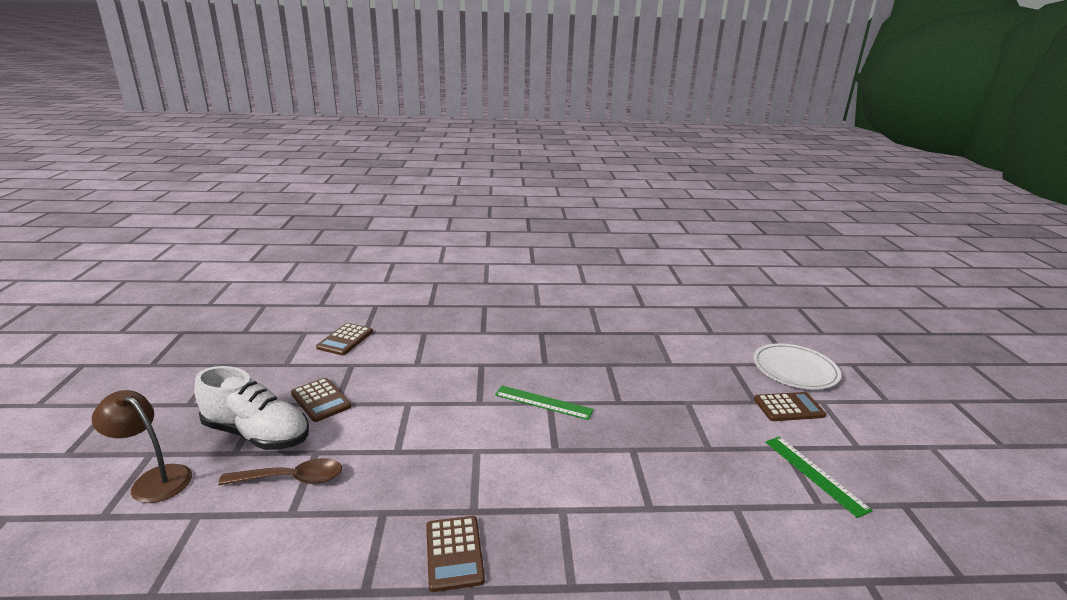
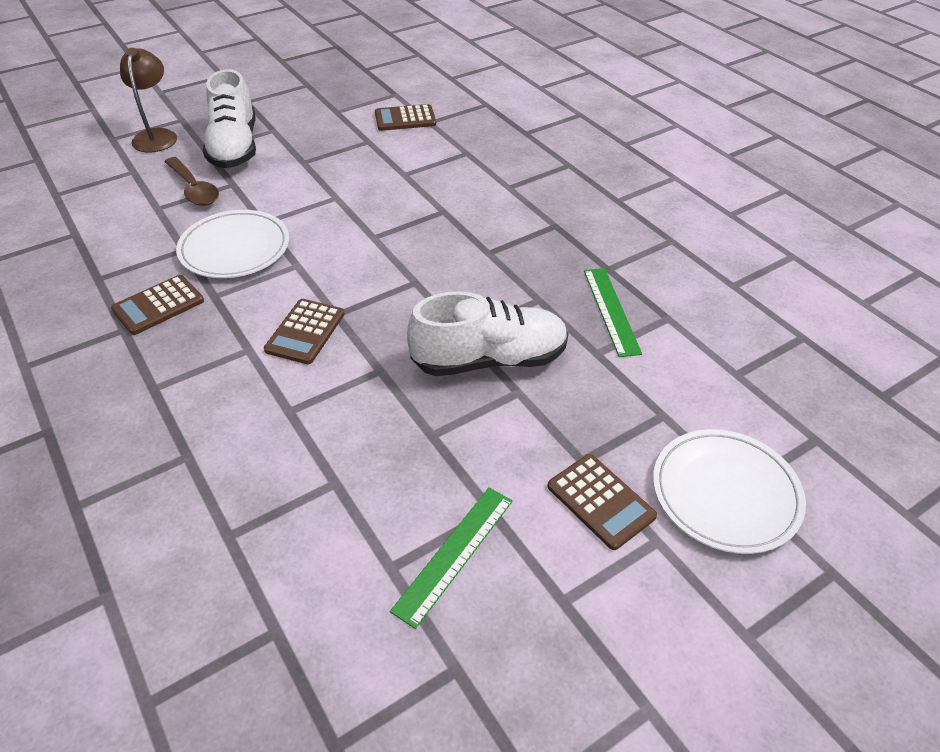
camera: 60 degrees right, 20 degrees up
(321, 400) = (301, 153): brown calculator -> brown calculator (305, 332)
(416, 478) = (235, 248): none -> white plate
(543, 402) = (411, 277): green ruler -> green ruler (611, 310)
(651, 401) = (489, 360): none -> white shoe

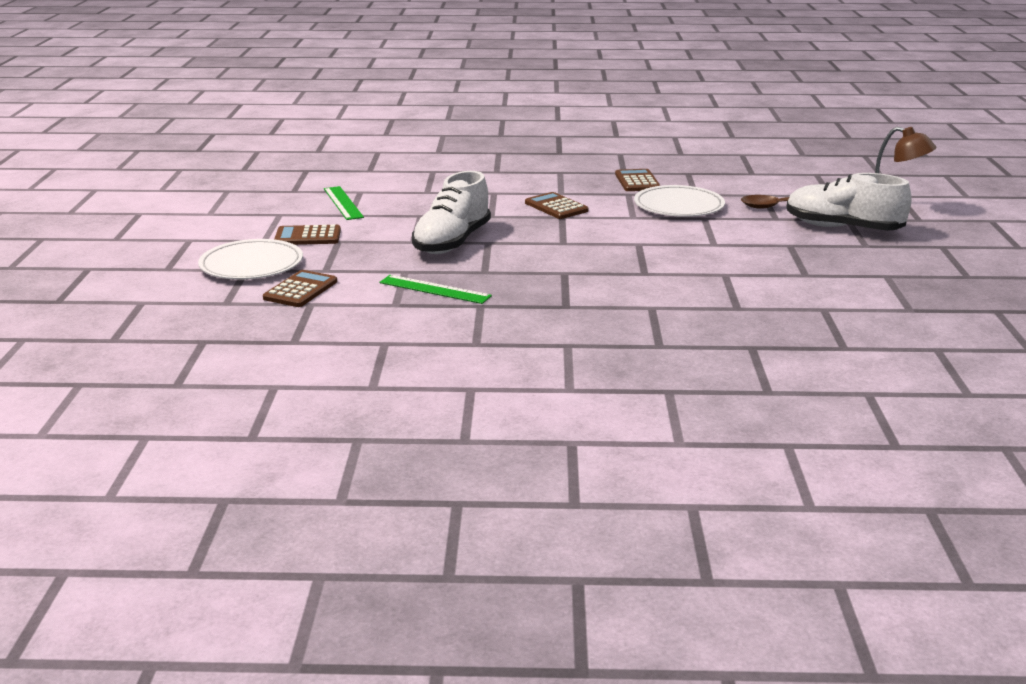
camera: 125 degrees right, 20 degrees down
(405, 119) = (841, 300): brown calculator -> brown calculator (300, 290)

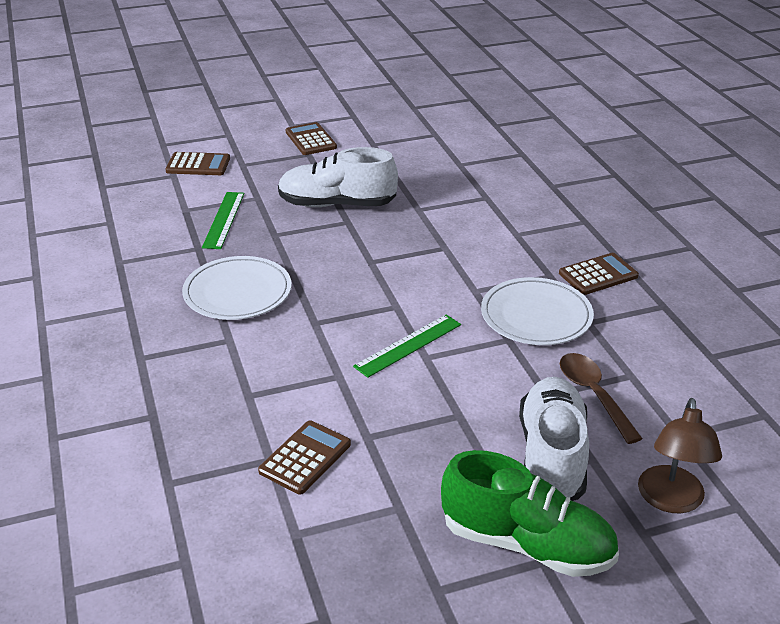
camera: 70 degrees right, 10 degrees up
(251, 264) = (239, 134): white plate -> white plate (237, 292)
(343, 203) = (400, 134): green ruler -> green ruler (408, 345)
(556, 207) = (471, 239): brown calculator -> brown calculator (305, 458)
(926, 248) = (526, 544): none -> green shoe

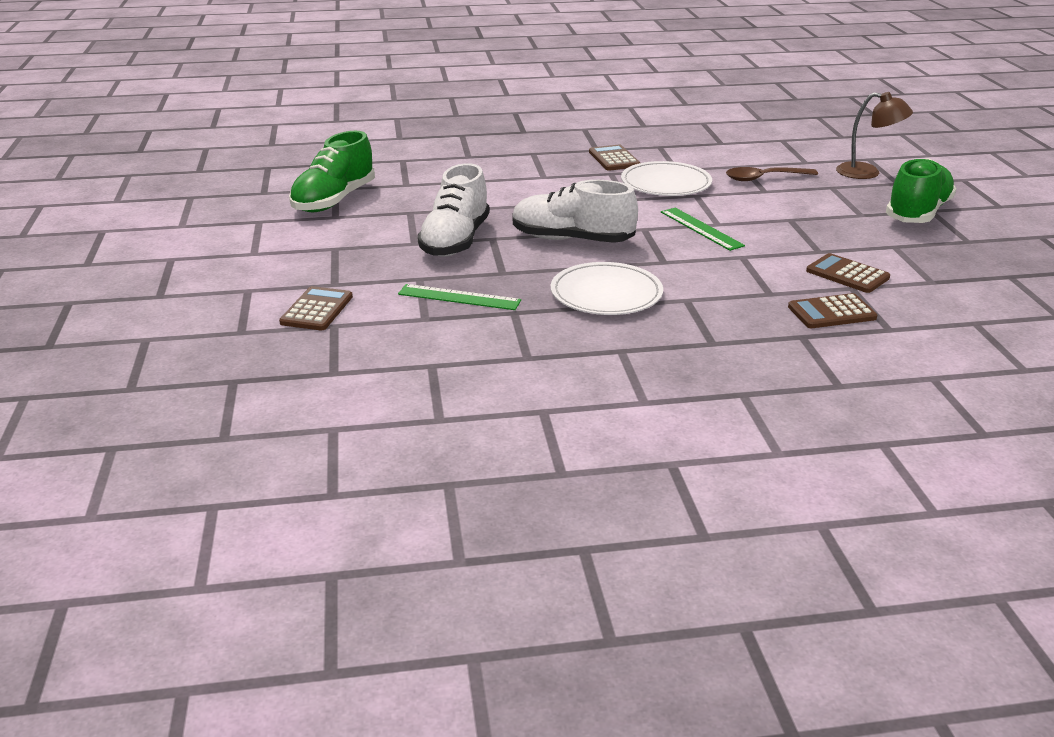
camera: 80 degrees left, 5 degrees down
(310, 140) = (300, 245): brown calculator -> brown calculator (831, 312)
(408, 138) = (334, 200): none -> green shoe
(551, 457) = (832, 197): white shoe -> white shoe (572, 240)

